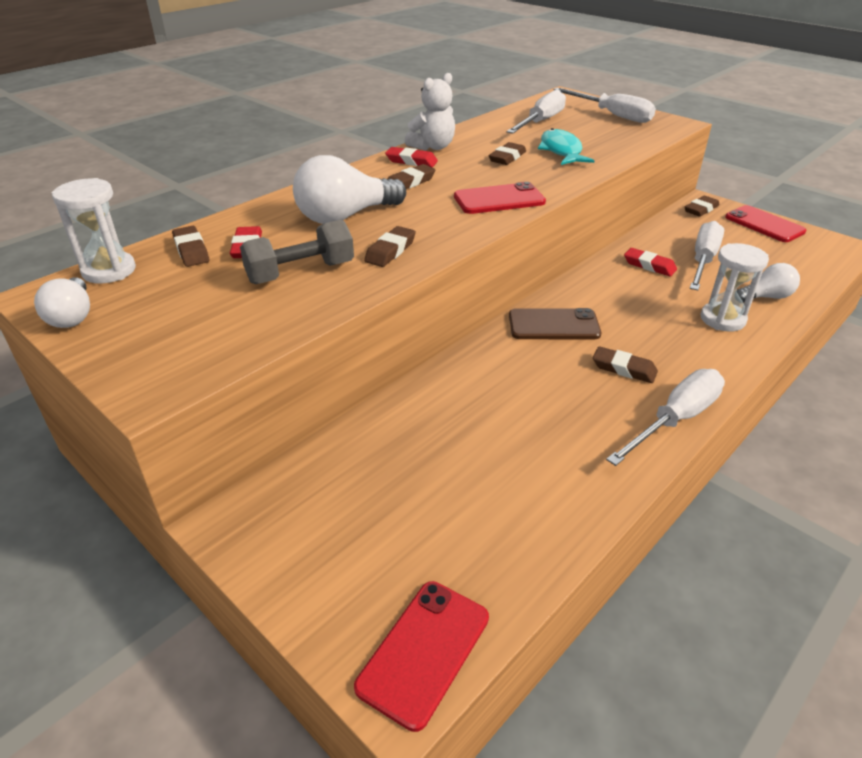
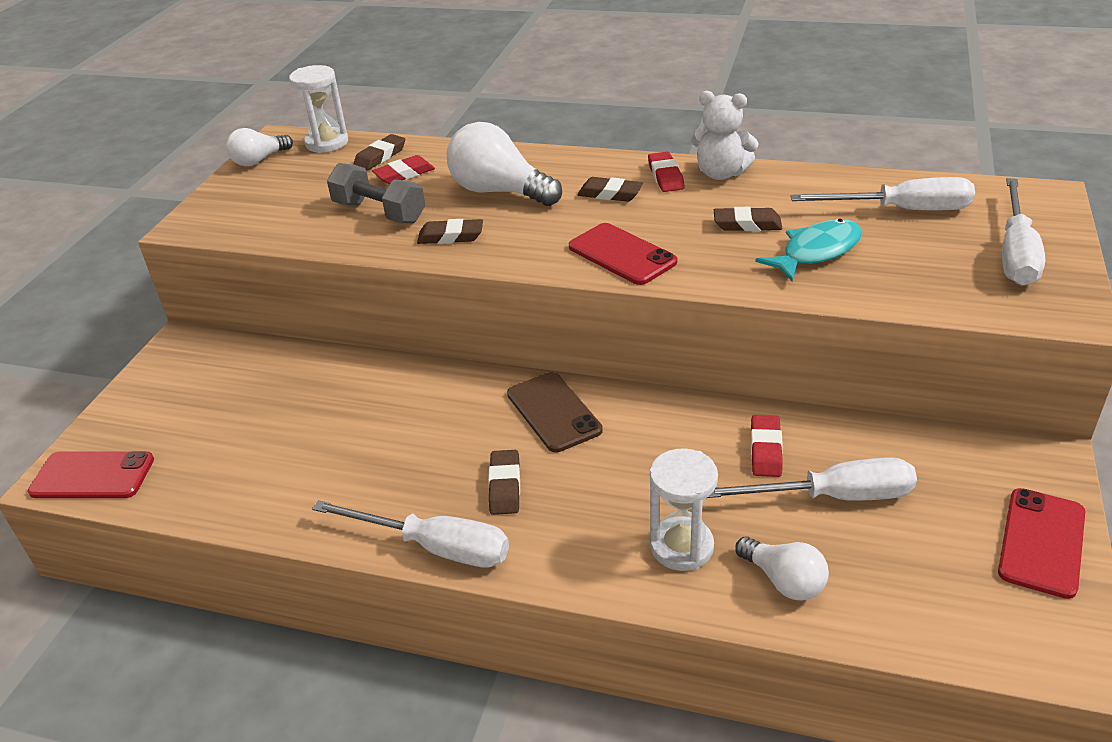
camera: 65 degrees right, 0 degrees up
(701, 209) = (1010, 461): brown eraser -> none

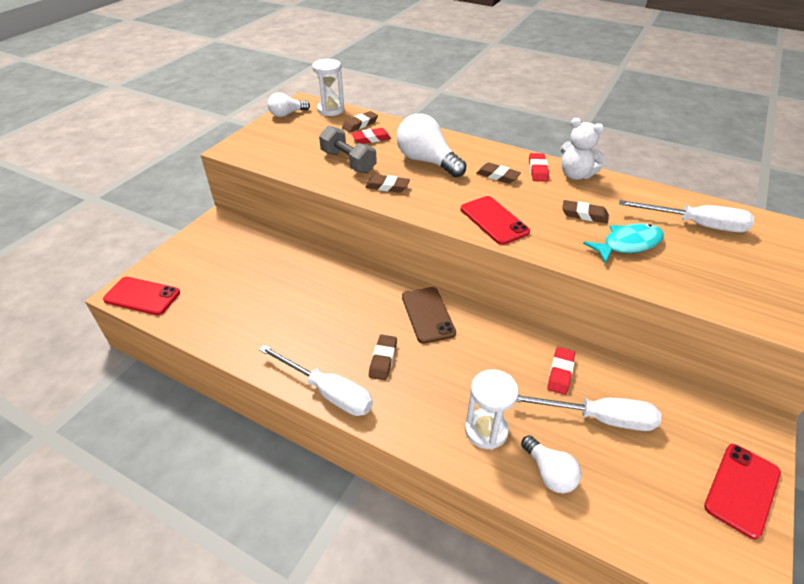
camera: 10 degrees right, 5 degrees up
(1015, 253) = (773, 273): white screwdriver -> none

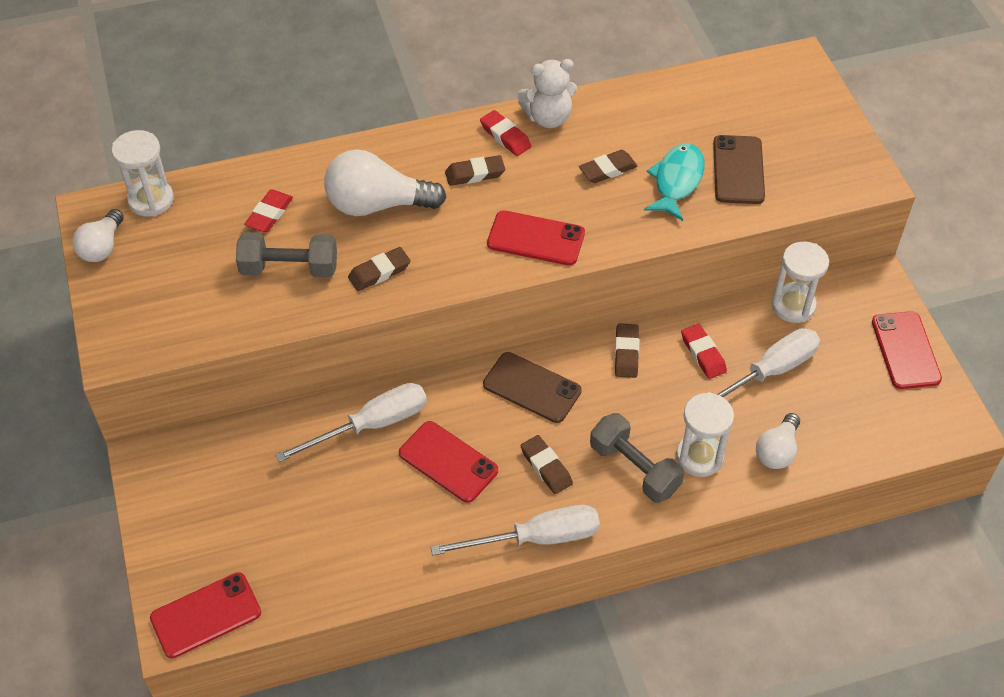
camera: 45 degrees left, 10 degrees up
(336, 316) = (448, 462): none -> red phone
(360, 124) = (224, 199): brown eraser -> brown eraser (626, 353)
(434, 402) = (634, 468): none -> grey dumbbell
(549, 473) = (777, 451): white light bulb -> white light bulb turned 105 degrees clockwise
(665, 391) = (793, 306): none -> white hourglass
(684, 263) = (738, 170): none -> brown phone
(696, 225) = (709, 113): white screwdriver -> white screwdriver (371, 425)

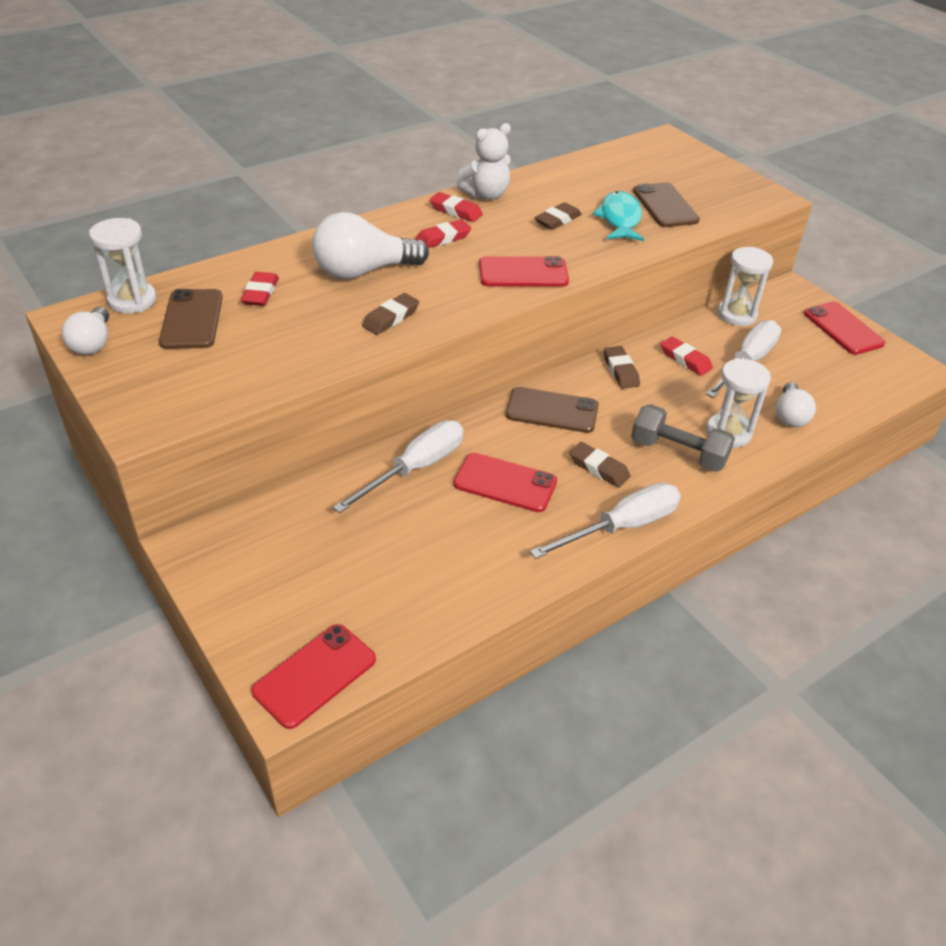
camera: 20 degrees left, 10 degrees down
(196, 235) = (192, 319): none -> brown phone
(289, 268) = (300, 329): grey dumbbell -> none
(475, 174) = (443, 238): brown eraser -> red eraser

